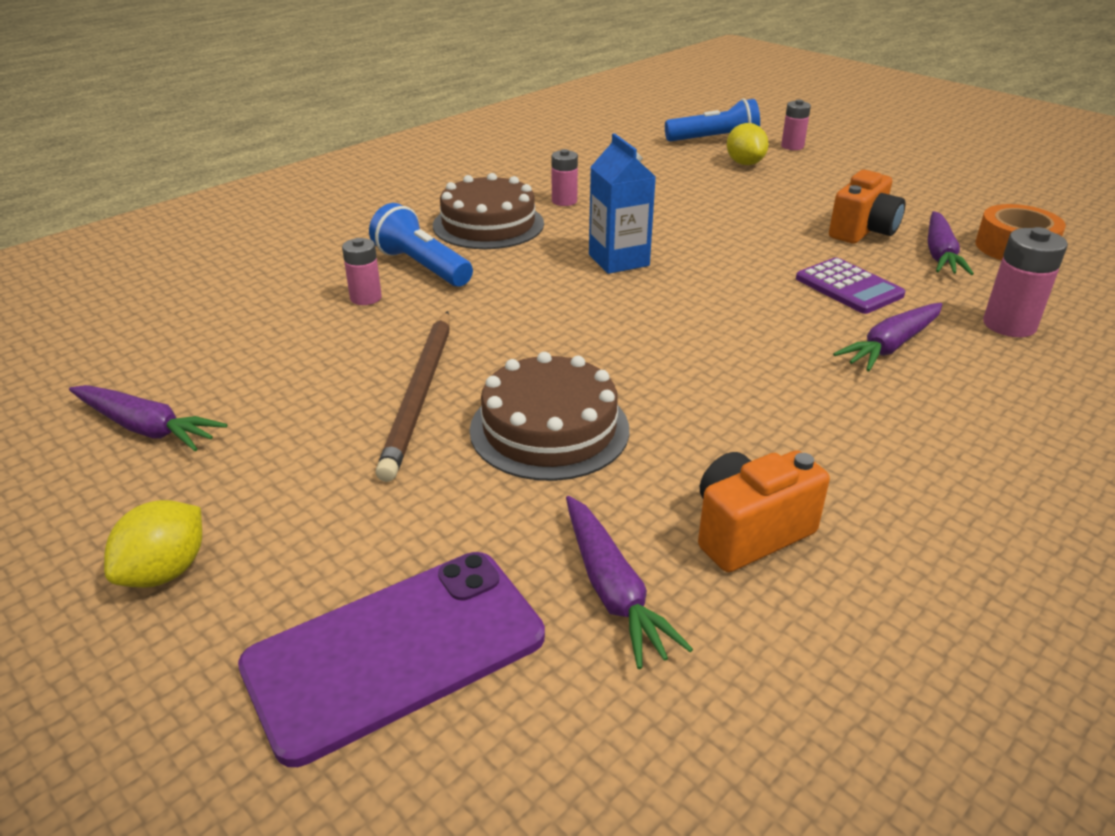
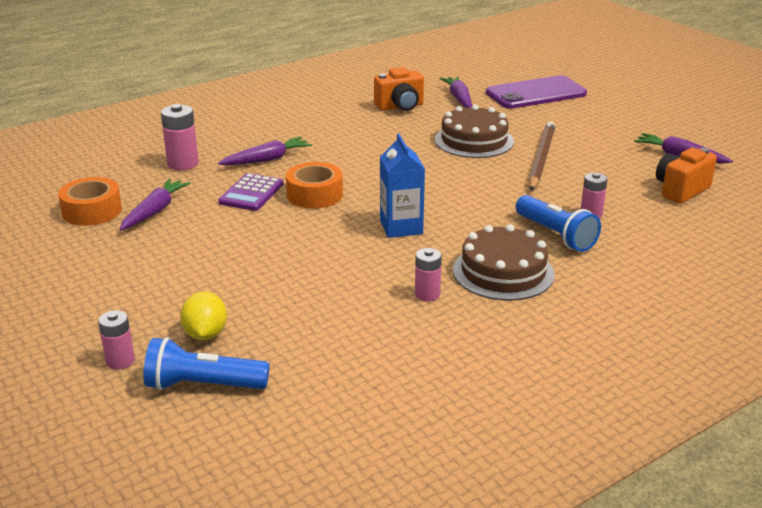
camera: 170 degrees left, 5 degrees down
(165, 571) = (629, 114): yellow lemon -> none
(760, 292) = (314, 195): none -> orange tape
(849, 287) = (251, 193): purple calculator -> purple calculator turned 135 degrees counterclockwise
(863, 231) = (187, 235): orange camera -> orange camera (680, 190)

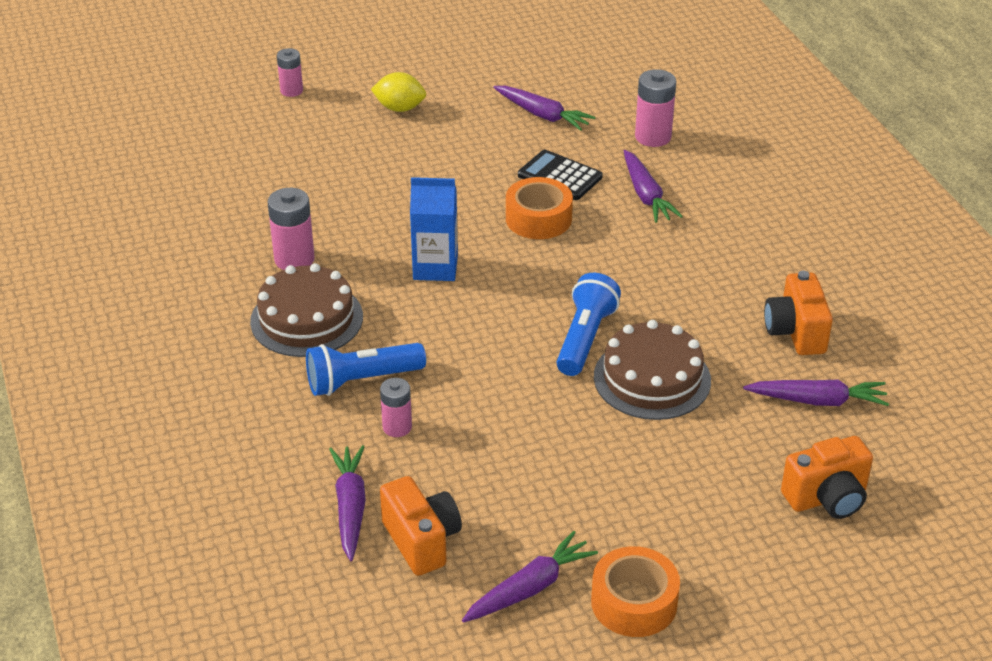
camera: 105 degrees right, 10 degrees up
(92, 211) = (558, 80): orange tape -> orange tape (634, 602)
(203, 385) = (235, 125): blue flashlight -> blue flashlight (585, 338)
(205, 334) = (304, 131): yellow lemon -> yellow lemon (400, 108)
(251, 193) = (559, 176): purple calculator -> black calculator
(427, 294) = (294, 259): pink battery -> pink battery, size x1.54
(536, 93) = (827, 498): purple phone -> orange camera
(541, 158) = (571, 429): brown pencil -> none
(679, 217) = (350, 507): none -> purple carrot

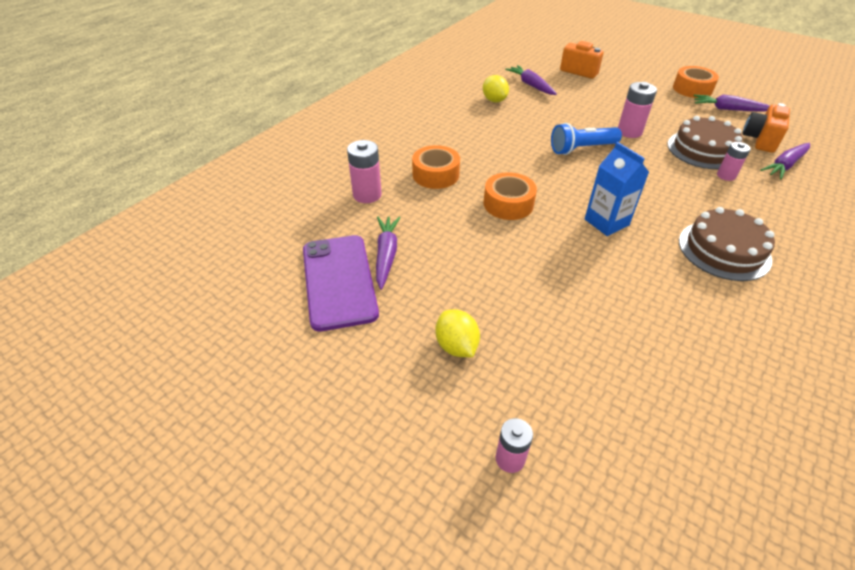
camera: 125 degrees left, 5 degrees up
(294, 259) = (693, 290): pink battery -> pink battery (629, 132)
(362, 380) = (723, 202): blue flashlight -> none
(536, 81) = (339, 281): none -> purple phone
(559, 176) = (454, 214): black calculator -> none
(646, 195) = (435, 175): purple carrot -> orange tape
(652, 378) = (578, 123): brown cake -> brown cake (703, 149)
(795, 332) = (494, 100): orange camera -> yellow lemon

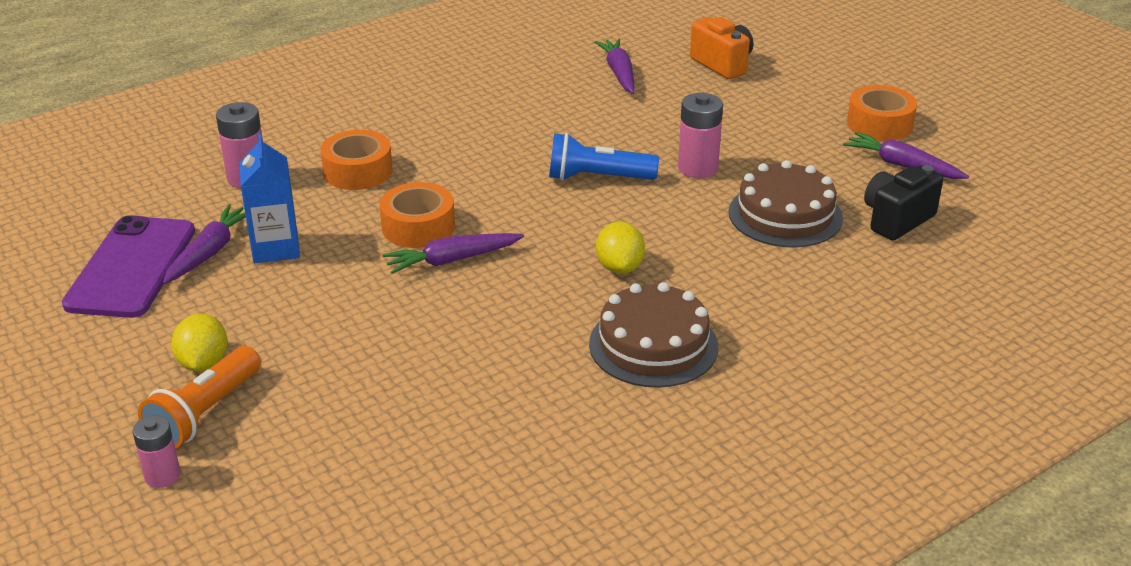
camera: 20 degrees right, 10 degrees down
(494, 100) = (539, 86): yellow lemon -> yellow lemon (619, 267)
(494, 389) = (205, 413): none -> orange flashlight
(606, 222) = (527, 277): blue carton -> blue carton (275, 248)
(726, 176) = (775, 256): pink battery -> none
(760, 140) = (896, 220): orange camera -> black camera
(785, 165) = (889, 262): purple carrot -> purple carrot (452, 260)

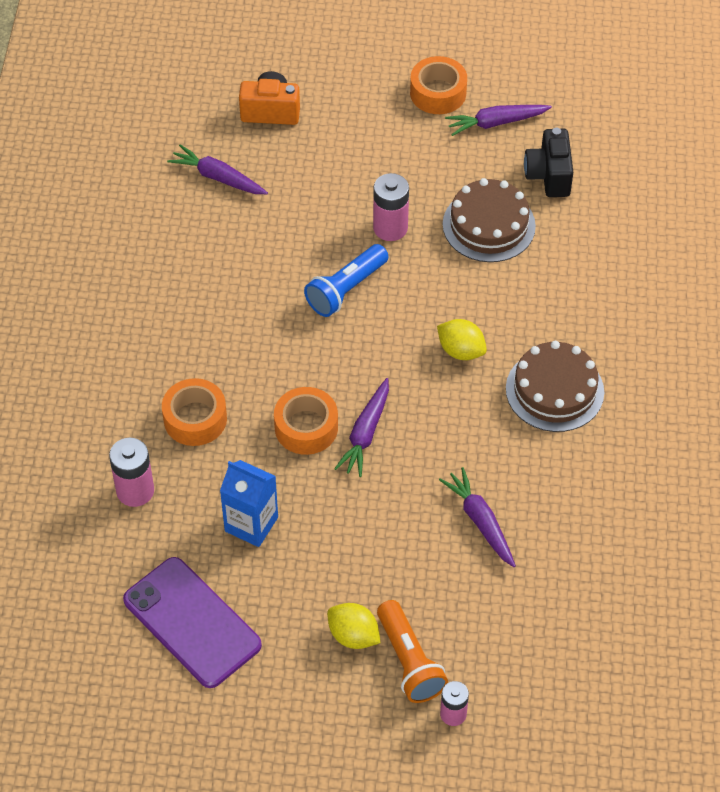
camera: 50 degrees left, 20 degrees up
(209, 252) = (218, 566): purple carrot -> purple carrot (480, 521)

